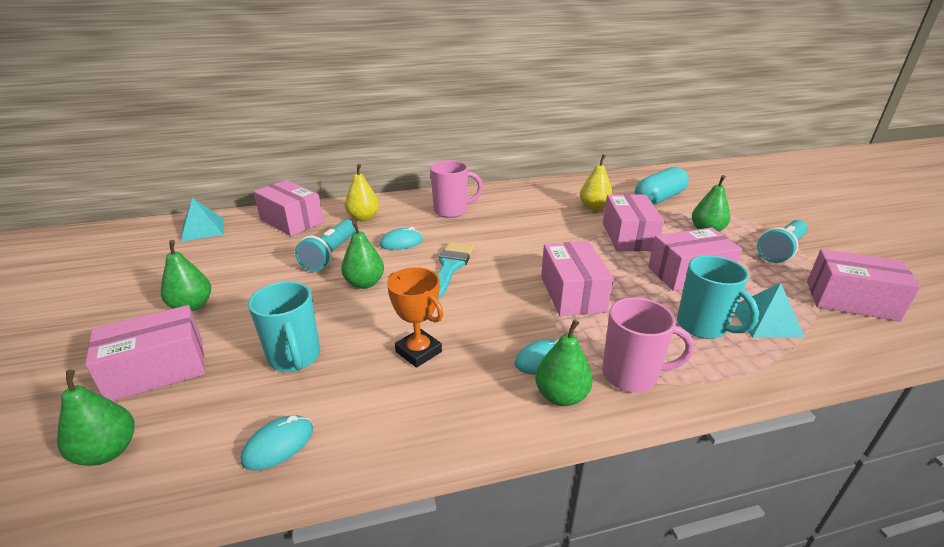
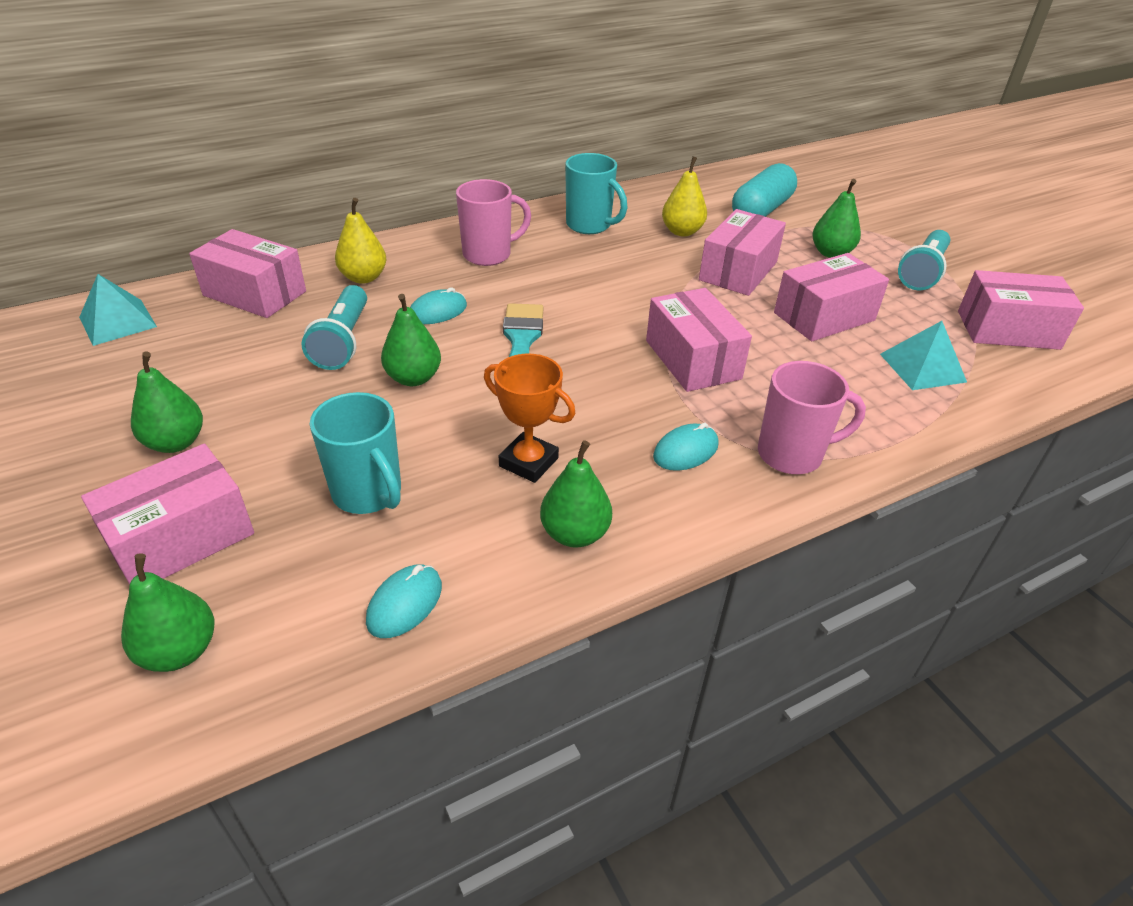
camera: 15 degrees left, 10 degrees up
(561, 396) = (720, 491): green pear -> green pear (575, 534)
(628, 236) = (738, 271): pink box -> pink box turned 45 degrees clockwise
(703, 326) = (856, 383): turquoise mug -> turquoise mug (590, 226)

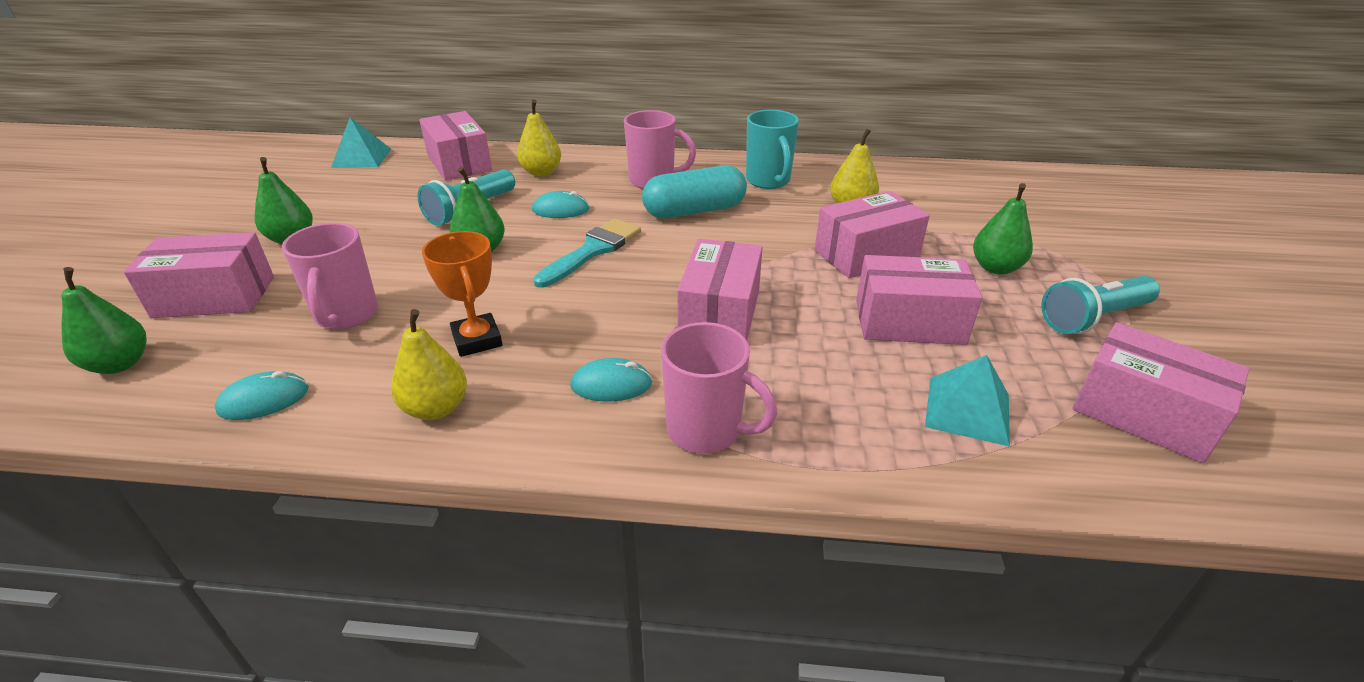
camera: 35 degrees right, 5 degrees down
(368, 494) = (346, 316): turquoise mug -> pink mug
(575, 534) = (436, 408): green pear -> yellow pear
(761, 210) = (962, 210): turquoise capsule -> turquoise capsule (694, 211)

